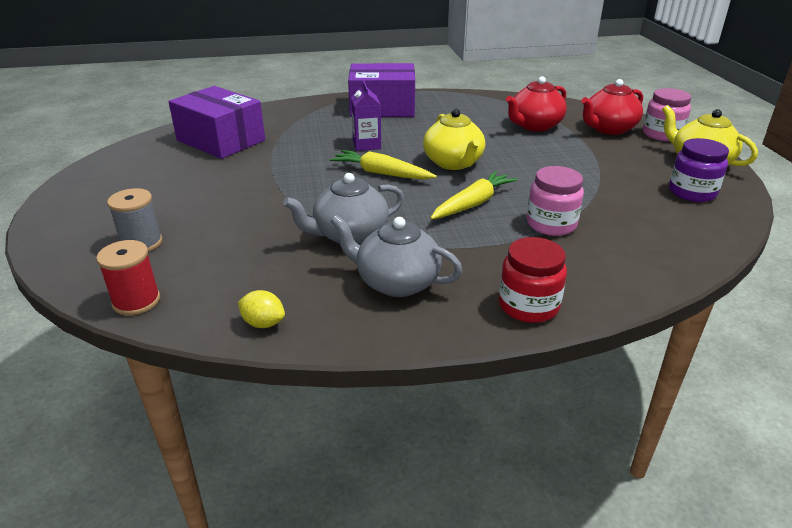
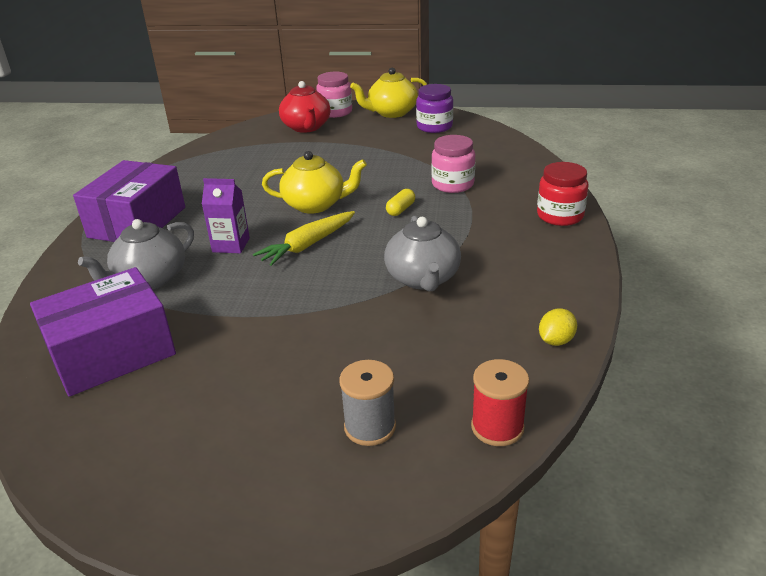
camera: 70 degrees left, 0 degrees up
(396, 282) = (512, 265): grey teapot -> grey teapot (150, 279)
(472, 204) = (400, 209): yellow carrot -> yellow capsule
(534, 126) = (270, 154): red teapot -> none

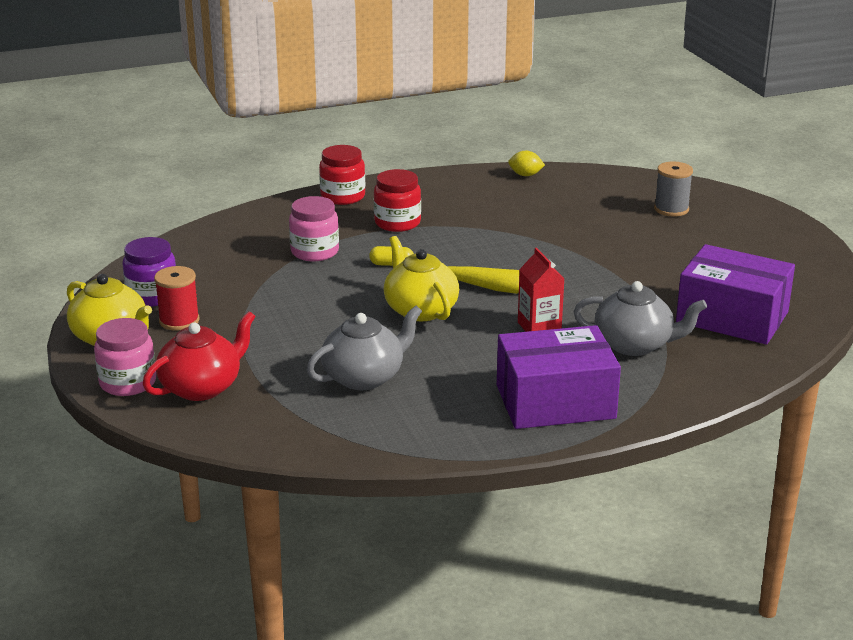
camera: 120 degrees left, 5 degrees down
(231, 245) = (539, 327): purple carton -> red carton
(423, 278) = (499, 229): grey teapot -> grey teapot (364, 377)
(480, 229) = (397, 223): none -> red jar
(497, 427) = (625, 178): red spool -> red spool (179, 321)

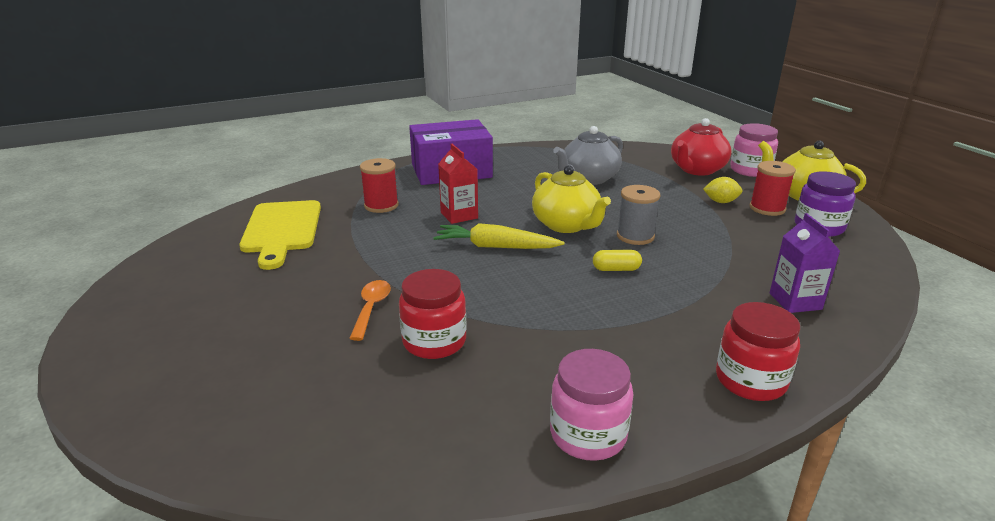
camera: 175 degrees right, 0 degrees up
(261, 235) = (795, 301): none -> purple carton
(315, 252) = (711, 281): pink jar -> pink jar (588, 435)
(397, 223) = (640, 330): red jar -> red jar (434, 341)
(525, 175) = (466, 462): yellow lemon -> yellow lemon (720, 202)
(604, 244) = (371, 308): none -> orange spoon
(634, 345) = (381, 205): grey teapot -> red spool
(671, 209) = (246, 379): grey spool -> grey spool (635, 236)
(732, 317) = (281, 230): purple box -> yellow cutting board

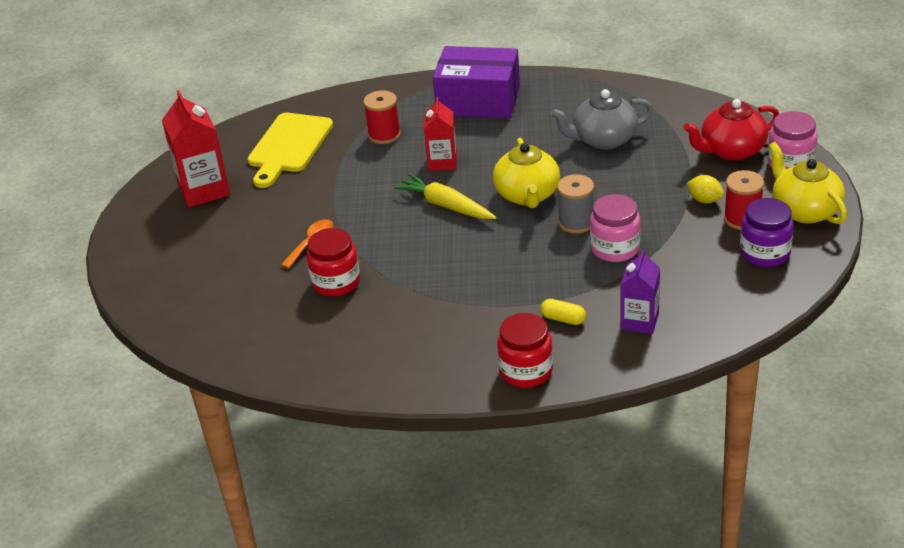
camera: 30 degrees right, 10 degrees up
(196, 284) = (204, 190): none -> red carton
(588, 435) = (382, 374): pink jar -> pink jar (615, 248)
(616, 269) = (524, 253): yellow capsule -> yellow capsule (563, 319)

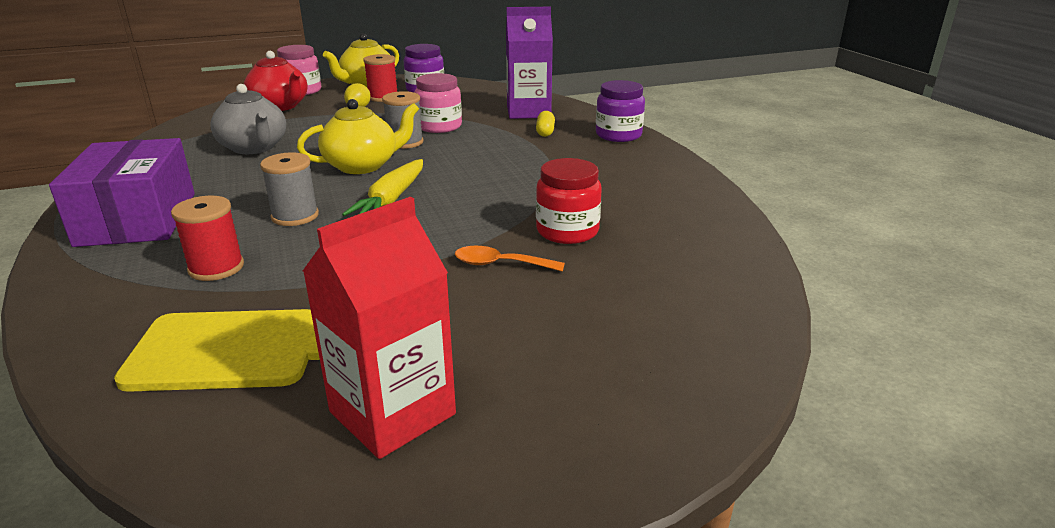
camera: 115 degrees left, 10 degrees down
(442, 162) = (295, 216): red carton -> grey spool
(526, 371) = (618, 135): red jar -> purple jar
(639, 321) = (528, 112): purple carton -> purple carton, size x1.54

